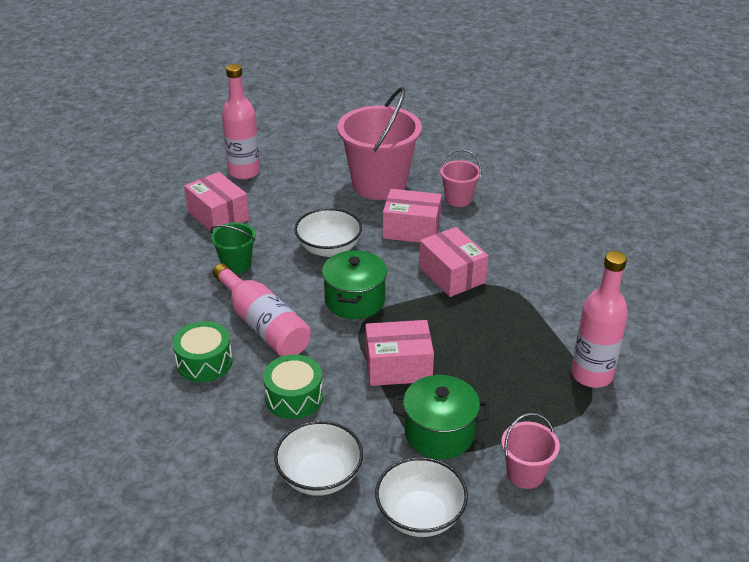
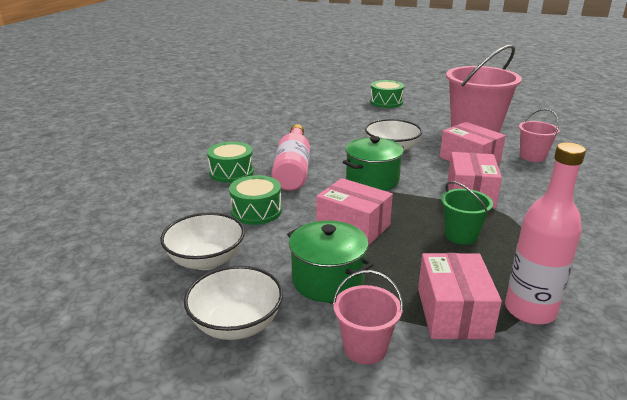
camera: 40 degrees right, 10 degrees down
(218, 216) = (341, 115): pink box -> pink box (453, 313)
(236, 264) = (319, 138): green bucket -> green bucket (461, 235)
(244, 172) = (386, 102): pink bottle -> green drum

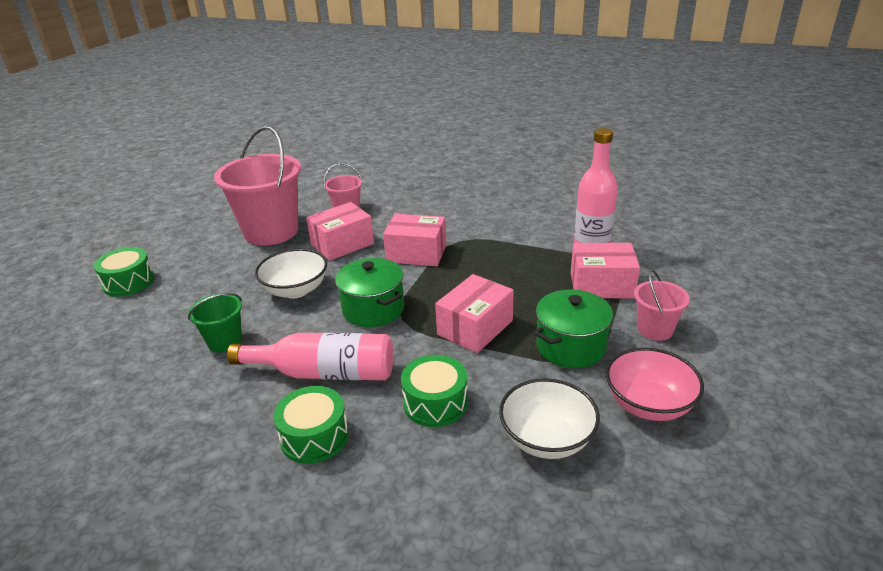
camera: 85 degrees left, 5 degrees up
(236, 324) = (648, 404): white bowl -> pink bowl
(461, 235) = (492, 268): green bucket -> green bucket (225, 341)

